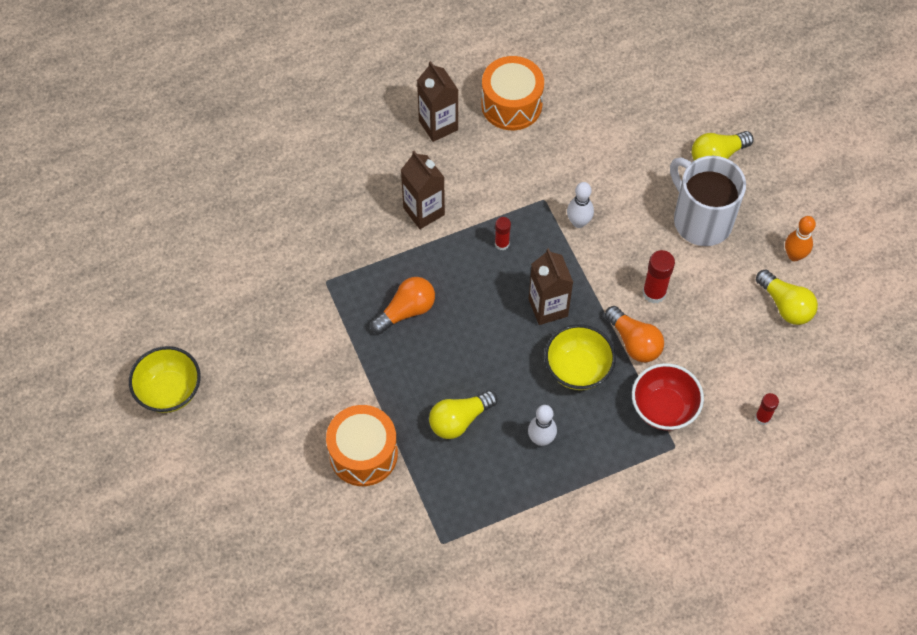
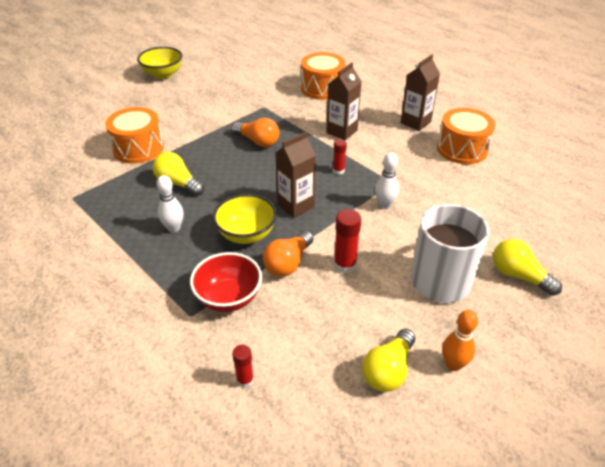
camera: 70 degrees right, 20 degrees down
(309, 196) = (322, 88): none -> orange drum

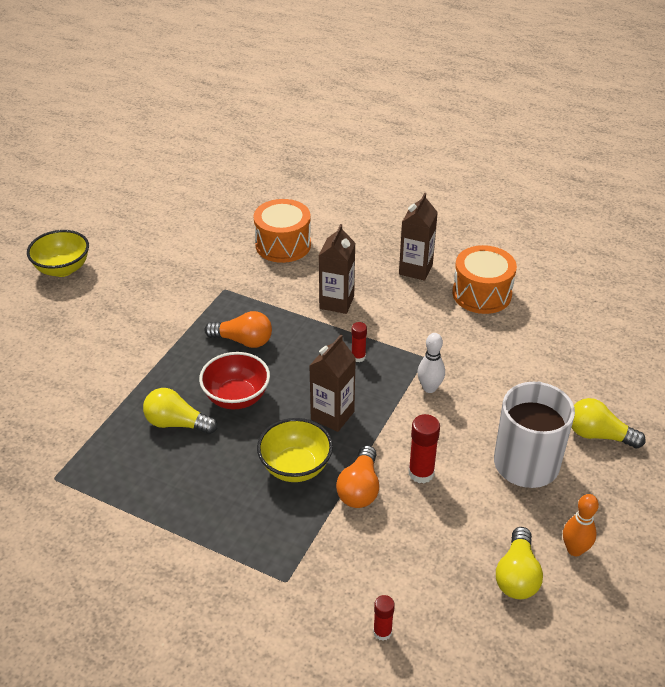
camera: 20 degrees left, 0 degrees up
(138, 148) = (97, 388): orange drum -> none
(174, 228) = (206, 483): white bowling pin -> none
(228, 298) = (317, 548): red bowl -> red bowl (236, 397)

